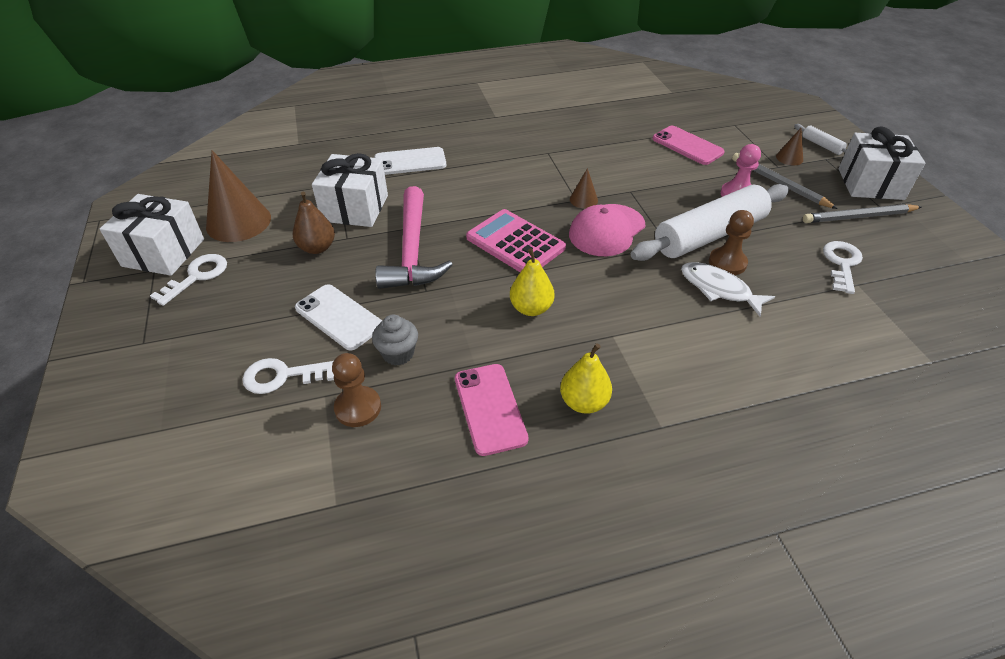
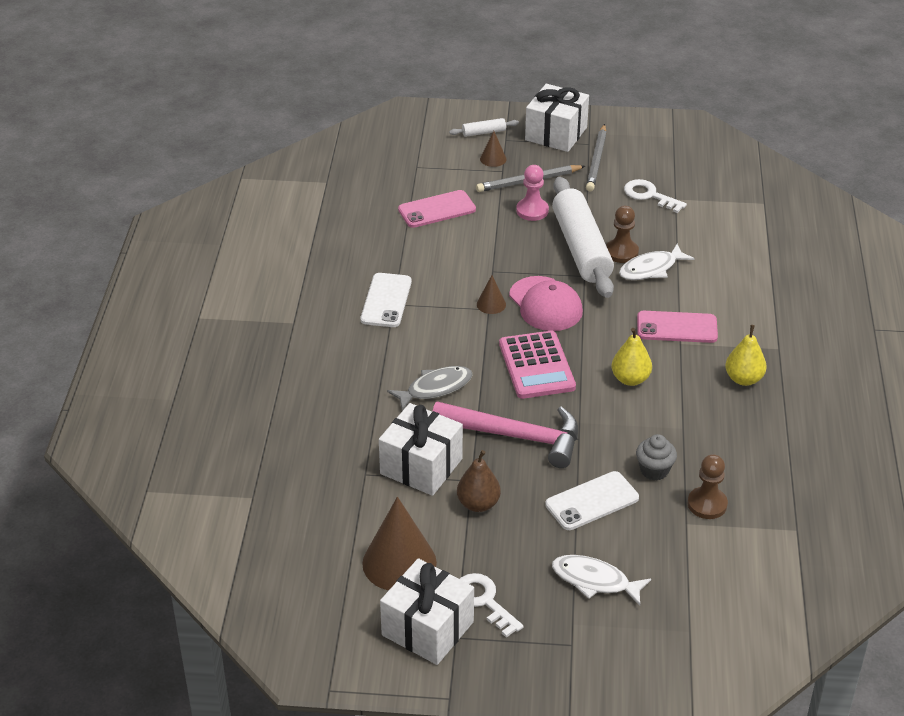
camera: 70 degrees left, 5 degrees down
(228, 341) = (595, 581): none -> white fish
(283, 376) = (654, 547): white key -> none
(410, 162) = (352, 409): white phone -> white phone (386, 300)
(454, 194) = (435, 388): none -> grey fish
(490, 408) = (733, 430): pink phone -> pink phone (677, 327)
(515, 243) = (536, 366): pink calculator -> pink calculator turned 75 degrees counterclockwise

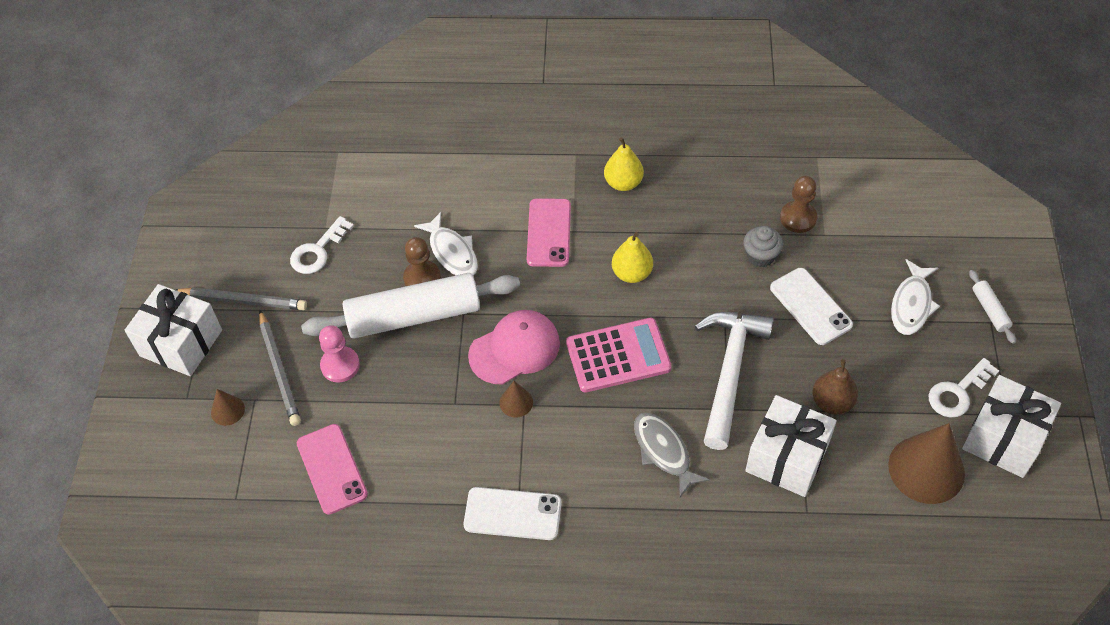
camera: 90 degrees left, 15 degrees up
(484, 132) = (167, 423): white rolling pin -> white rolling pin (990, 310)
(516, 436) = (729, 372): pink hammer -> white hammer

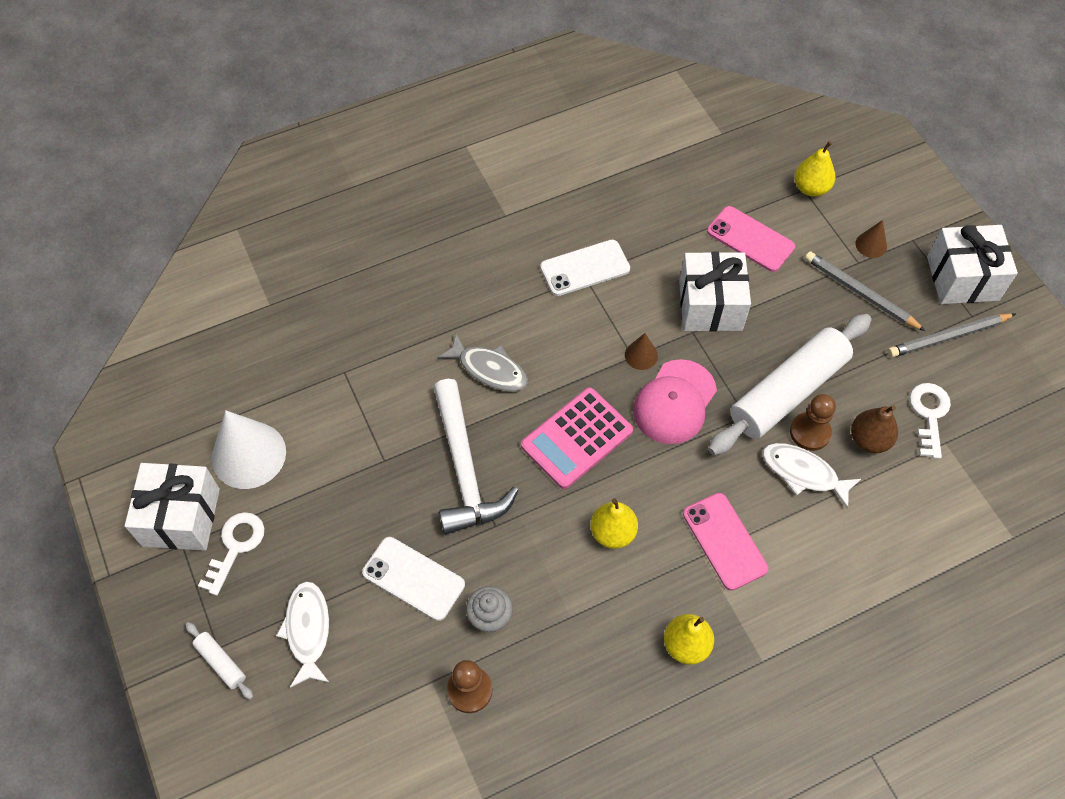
camera: 150 degrees right, 5 degrees up
(228, 496) = (811, 188): none -> yellow pear
(340, 365) = (814, 319): pink pawn -> none
(787, 458) = (378, 410): white gift -> white gift (710, 305)
(832, 402) = (355, 481): brown pear -> brown pear (869, 440)
(926, 469) = (248, 455): brown cone -> white cone

